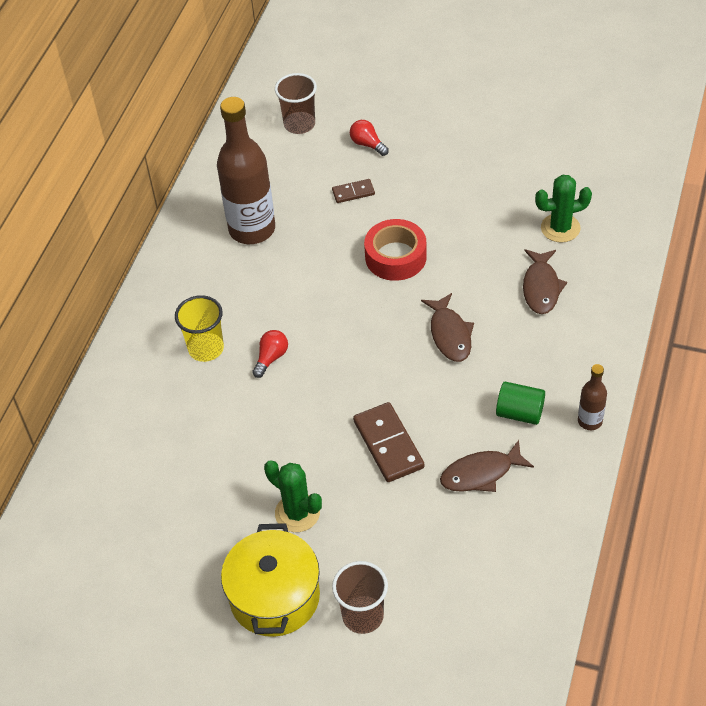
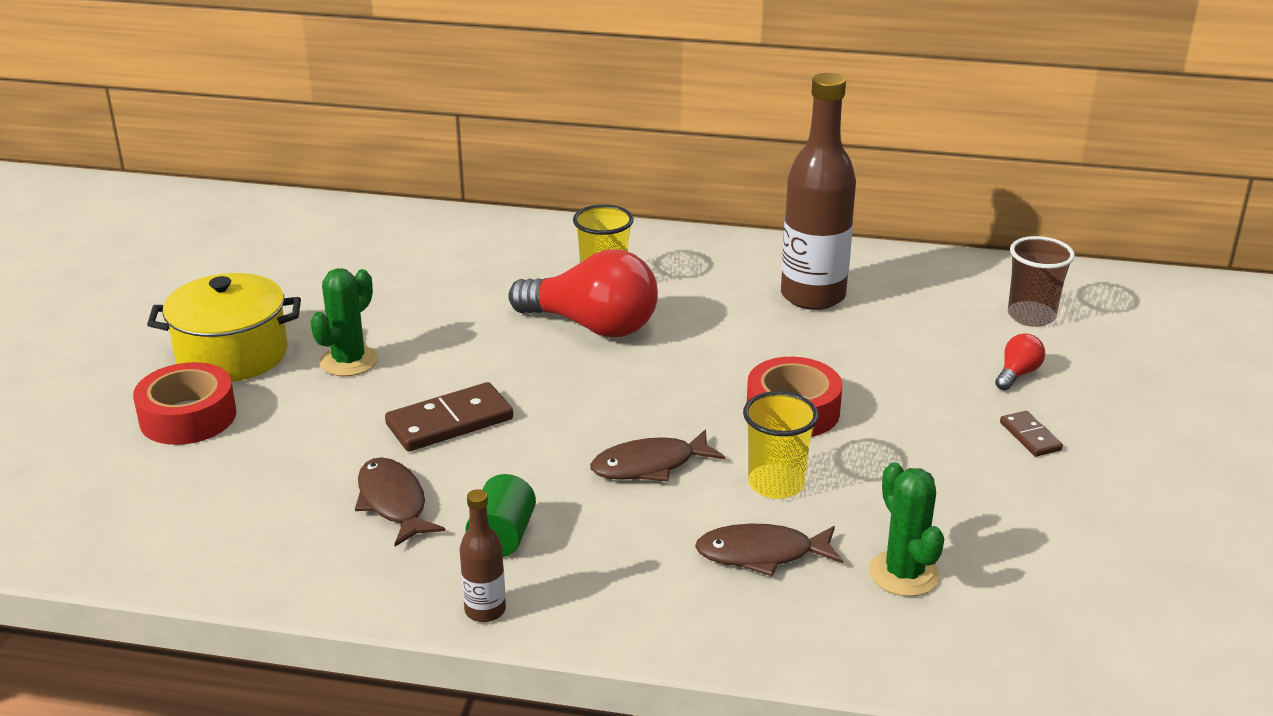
camera: 80 degrees right, 20 degrees down
(271, 358) = (592, 326): red light bulb -> red light bulb, size x2.29
(353, 192) = (911, 368): brown domino -> brown domino (1030, 436)
(363, 616) = (188, 417): brown cup -> red tape
(474, 274) = (776, 484): none -> yellow cup

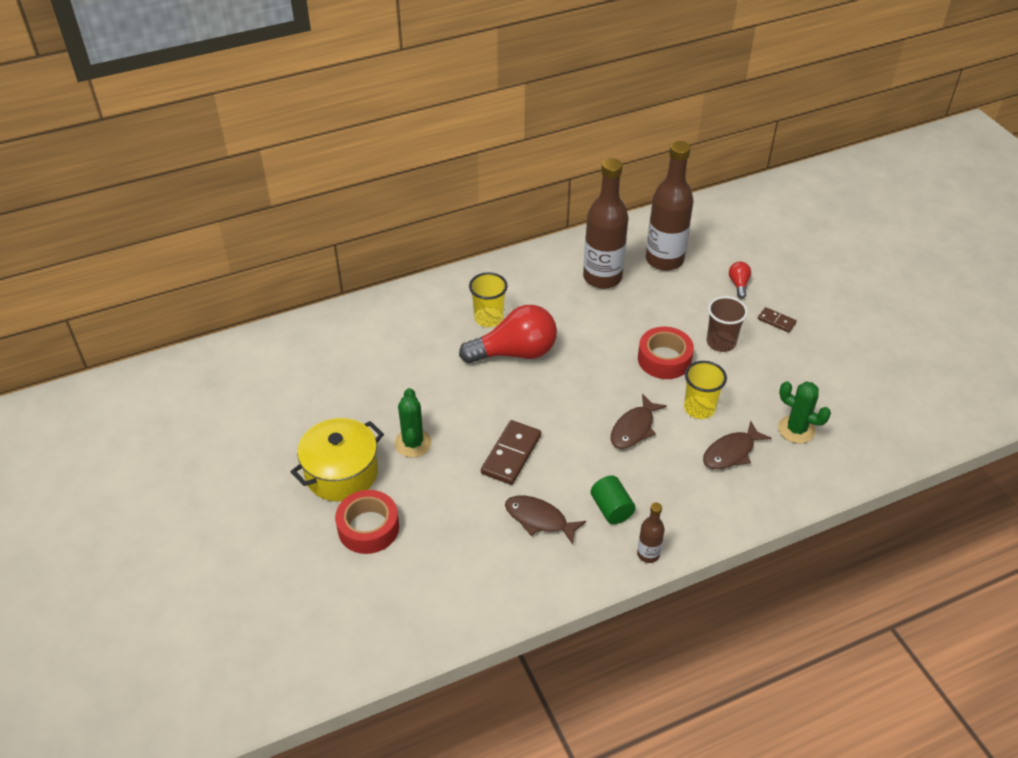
camera: 35 degrees left, 15 degrees up
(930, 309) = (664, 260): none -> brown bottle
(1031, 316) = (712, 242): brown cup -> brown cup (721, 342)

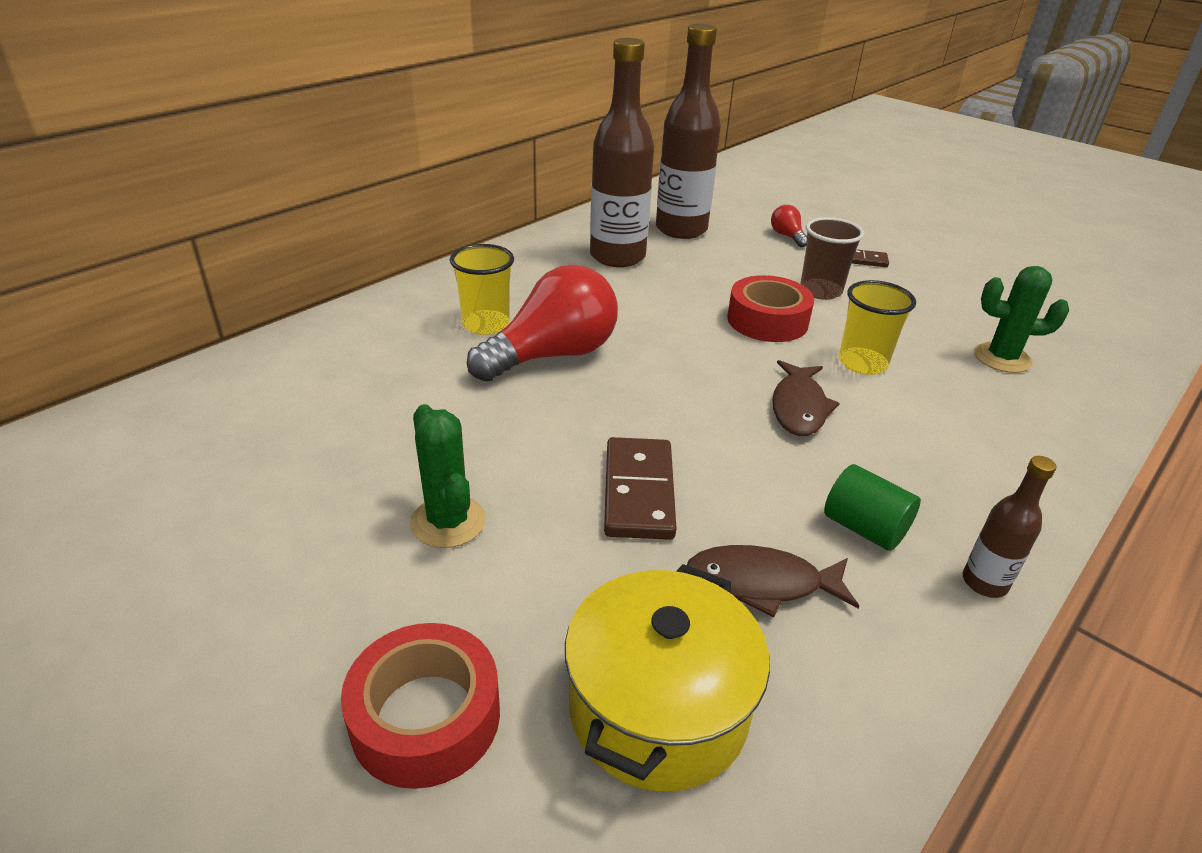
camera: 25 degrees left, 10 degrees down
(341, 473) = (318, 618): yellow pot -> yellow pot (658, 709)
(731, 452) = (954, 403): brown fish -> none

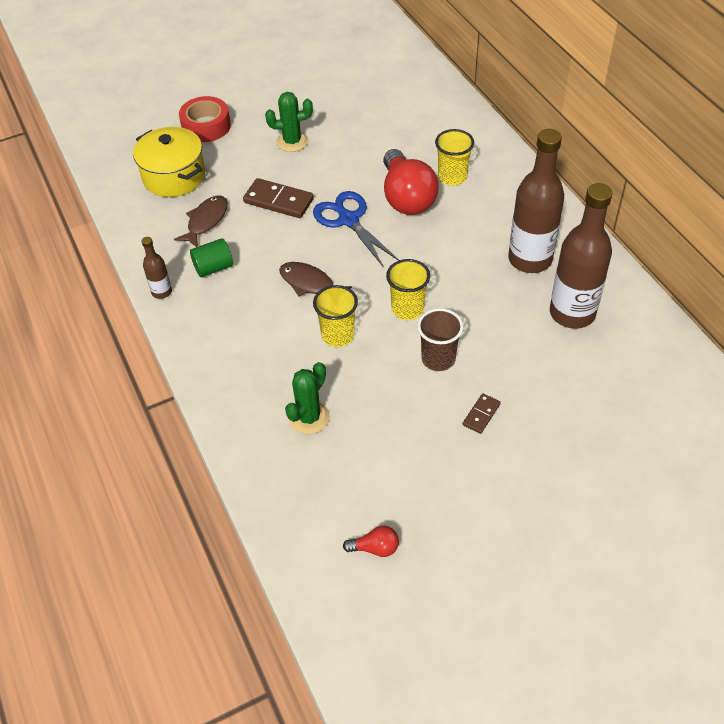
camera: 115 degrees right, 15 degrees up
(636, 400) = (348, 219): none -> blue scissors
(767, 321) = (407, 309): red tape -> yellow cup
(787, 236) = (541, 382): red light bulb -> red light bulb (375, 548)

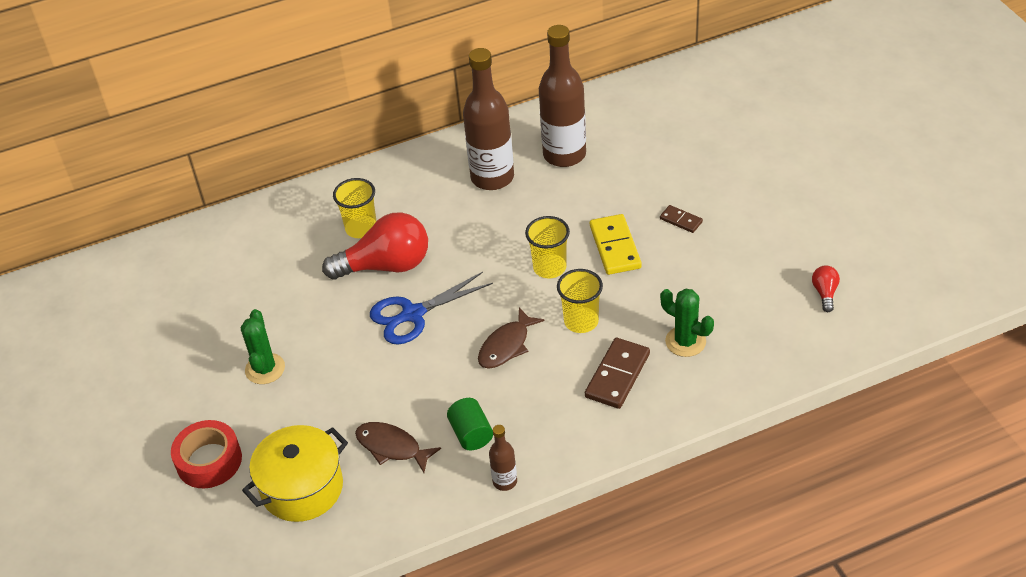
camera: 85 degrees left, 5 degrees down
(278, 201) = (369, 378): brown domino -> brown domino (617, 375)
(438, 359) = (615, 247): brown cup -> yellow domino

